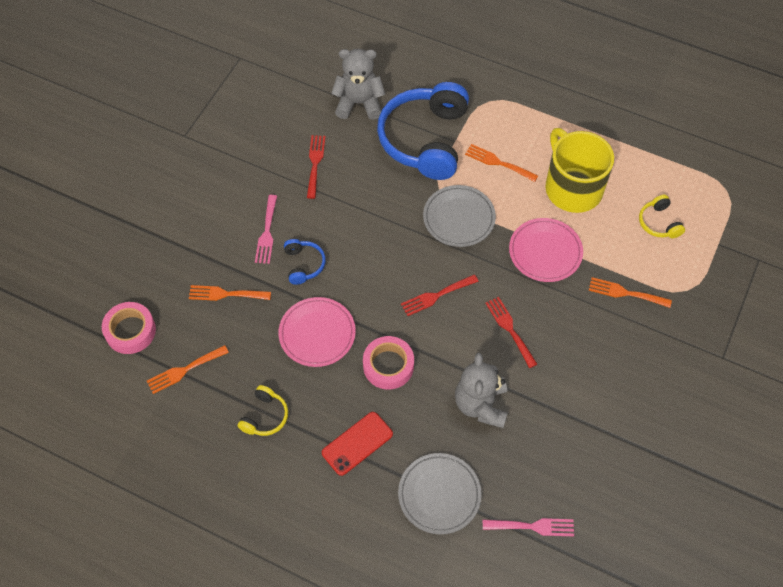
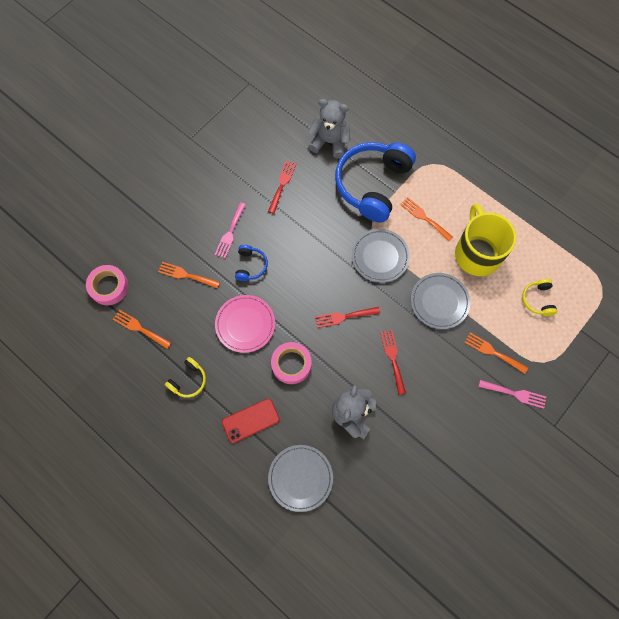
camera: 15 degrees right, 10 degrees up
(184, 370) = (139, 328): orange fork -> orange fork turned 45 degrees clockwise
(533, 526) = (364, 523): pink fork -> pink fork (515, 394)
(545, 252) = (439, 302): pink plate -> grey plate

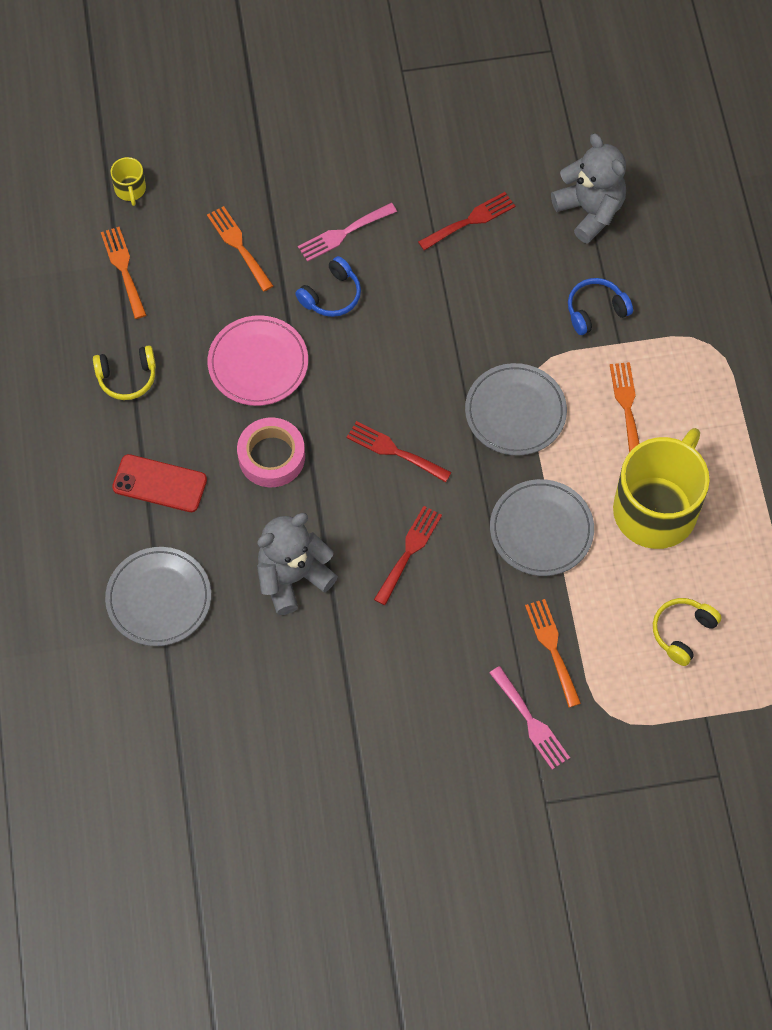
camera: 40 degrees right, 5 degrees down
(109, 287) = (130, 189): pink tape -> yellow mug
(372, 184) = (595, 310): blue headphones -> blue headphones, size x0.43

